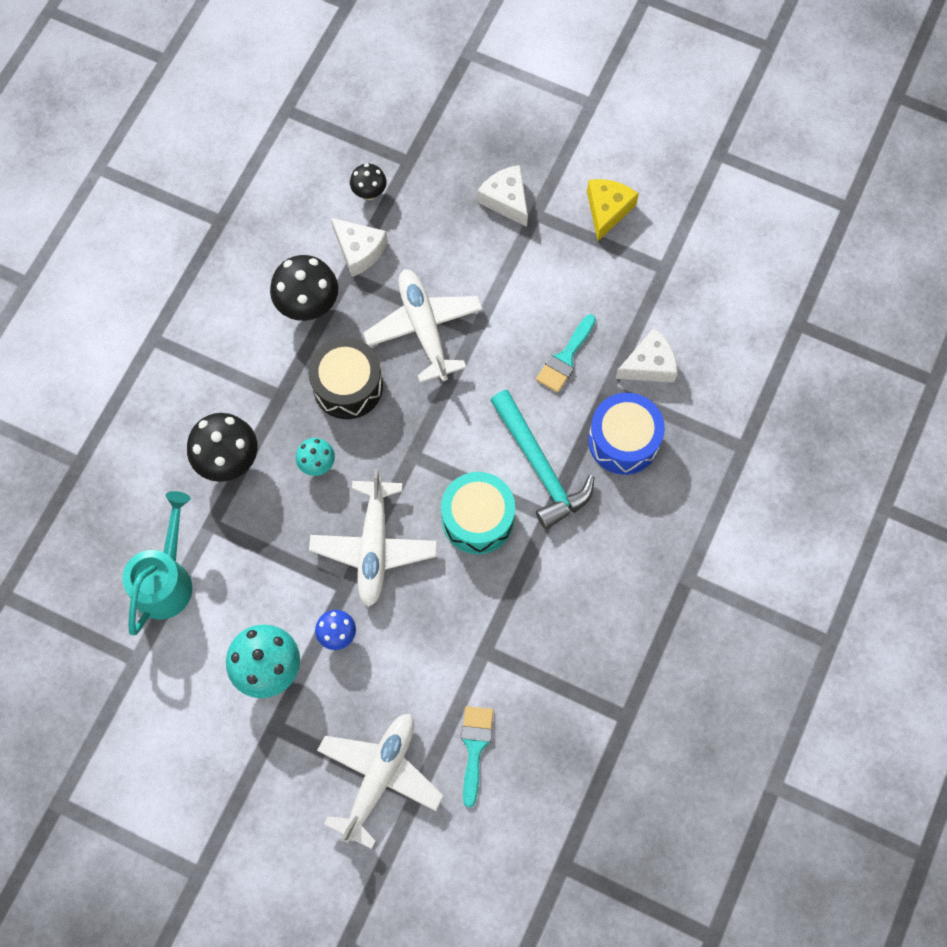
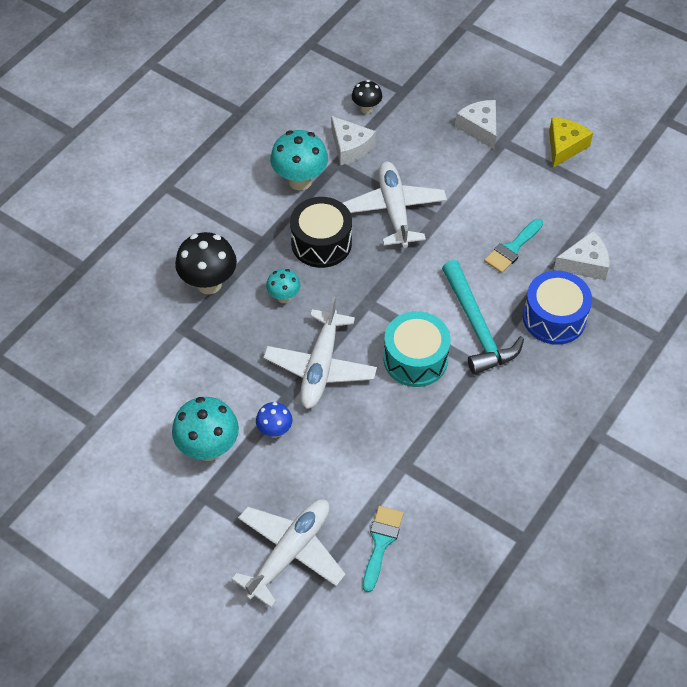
camera: 10 degrees right, 15 degrees down
(166, 579) = (135, 364): turquoise watering can -> none
(308, 306) = (300, 181): black mushroom -> turquoise mushroom

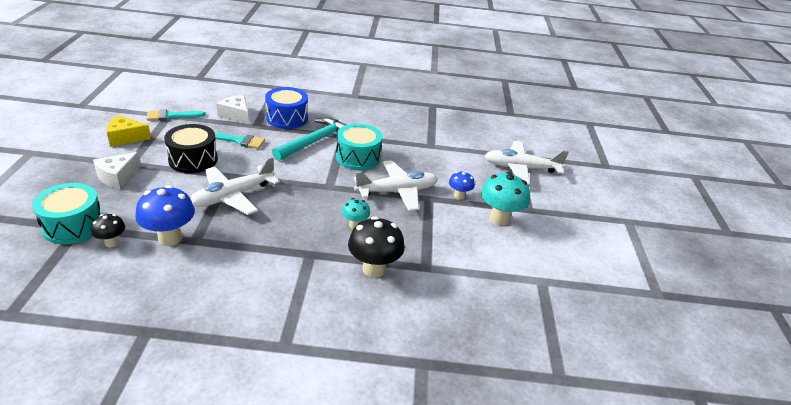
camera: 125 degrees left, 20 degrees down
(300, 181) = (227, 255): turquoise mushroom -> none
(321, 243) = (290, 222): black drum -> black drum (193, 159)
(350, 147) = (170, 238): white cheese -> blue mushroom
(381, 543) = (481, 142): turquoise brush -> turquoise brush (171, 116)
(408, 87) = (73, 225): none -> turquoise drum

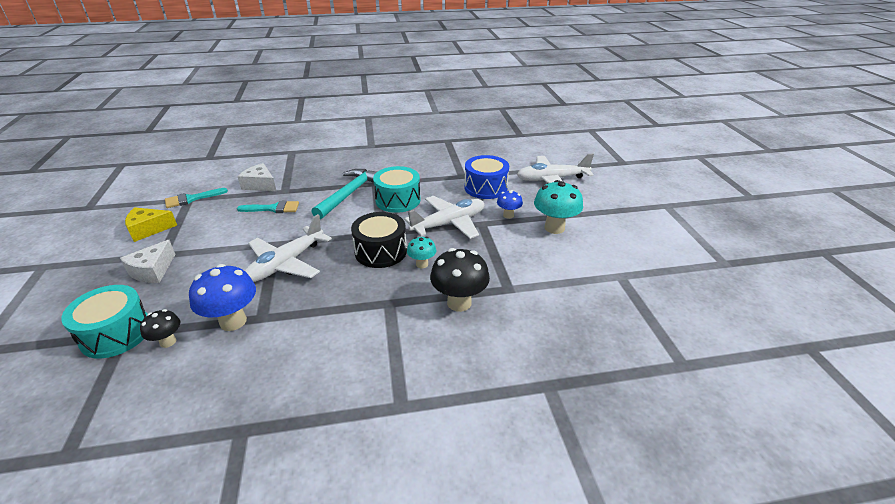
camera: 10 degrees left, 0 degrees up
(193, 159) = (230, 236): black drum -> black drum (381, 251)
(287, 118) = (313, 178): blue drum -> blue drum (485, 188)

